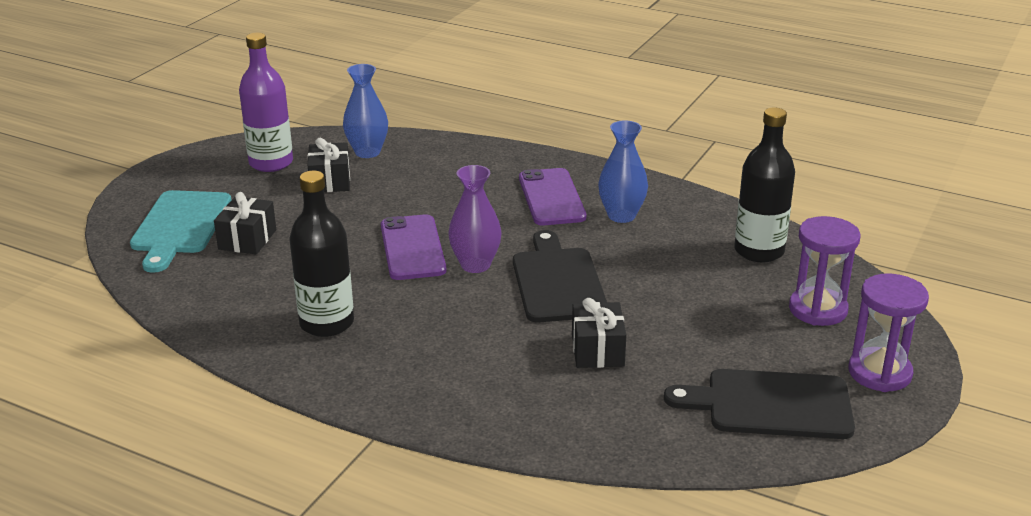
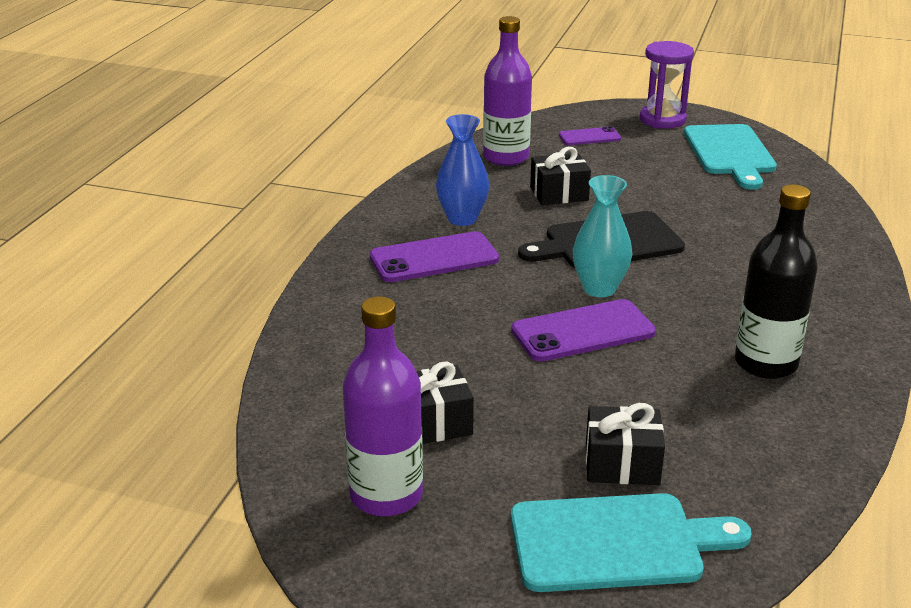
camera: 100 degrees left, 0 degrees up
(367, 152) = (335, 406): blue vase -> none
(475, 265) = (599, 288): purple vase -> turquoise vase
(597, 350) = (708, 217): black gift -> black gift (559, 194)
(759, 251) = (506, 157): black bottle -> purple bottle
(771, 405) = (730, 153): black cutting board -> turquoise cutting board
(818, 310) = (589, 137): purple hourglass -> purple phone

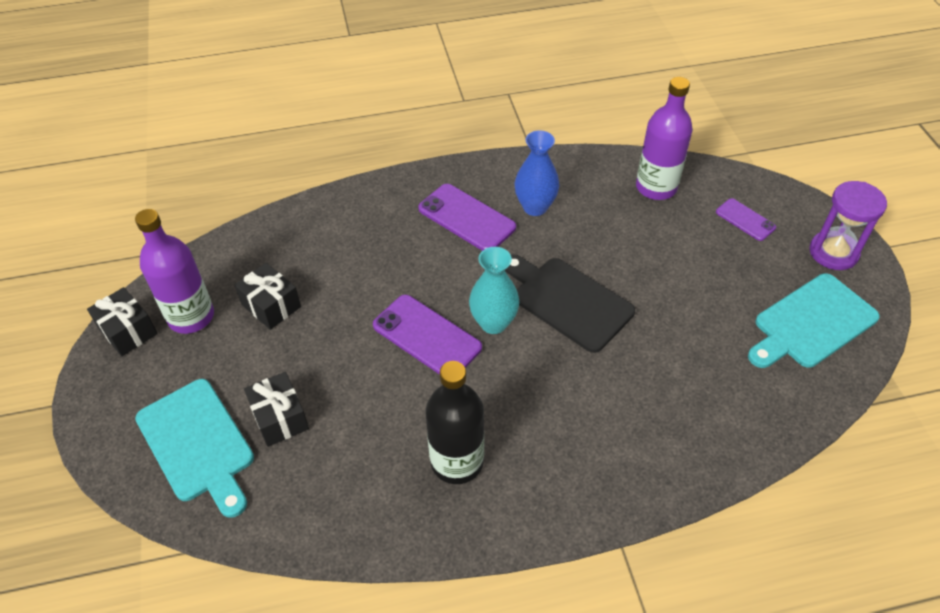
camera: 60 degrees right, 20 degrees up
(559, 194) = (623, 242): black gift -> black gift (128, 331)

